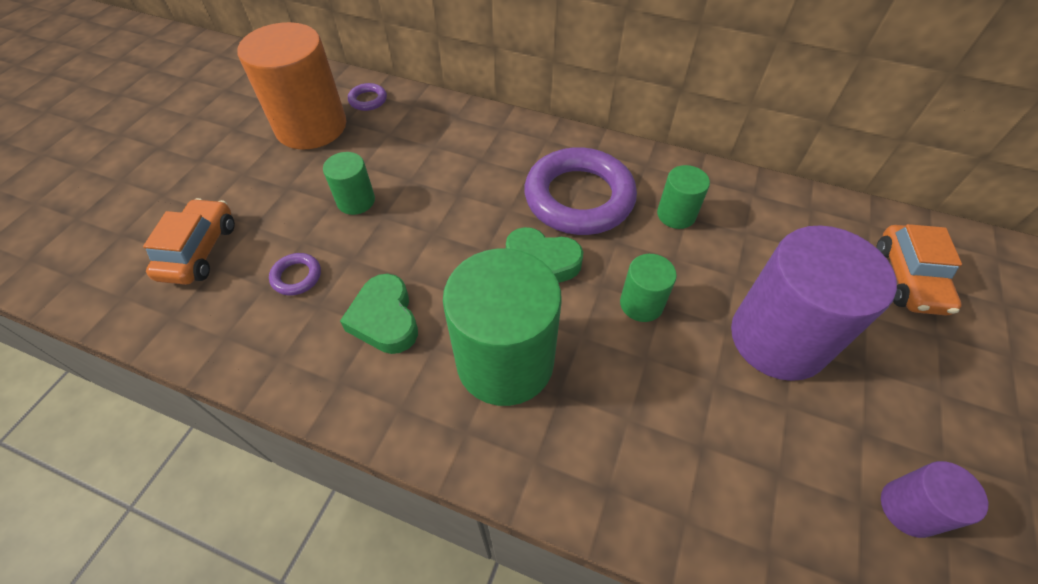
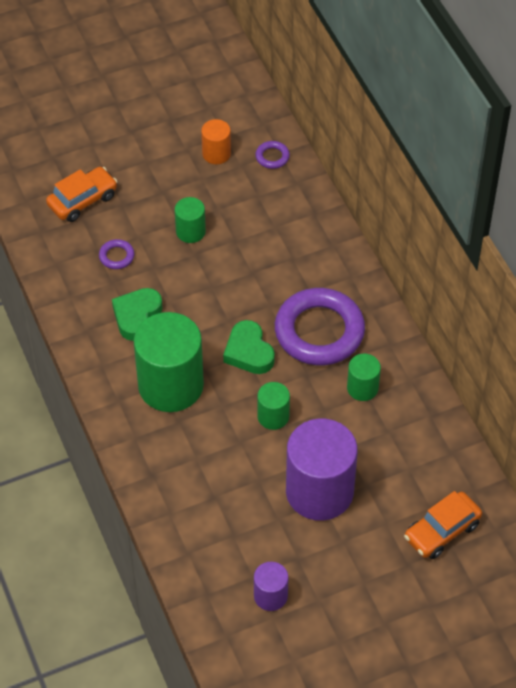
camera: 45 degrees right, 0 degrees up
(311, 127) = (216, 153): orange cylinder -> orange cylinder, size x0.48

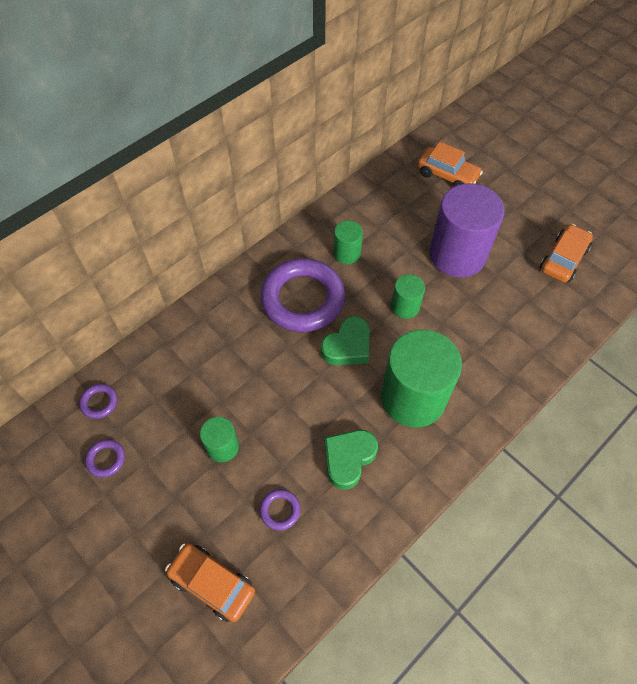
camera: 110 degrees left, 5 degrees up
(137, 316) = (348, 459): green heart -> green heart turned 120 degrees clockwise
(216, 153) = (106, 459): orange cylinder -> purple ring
(270, 596) = (563, 259): purple cylinder -> orange car

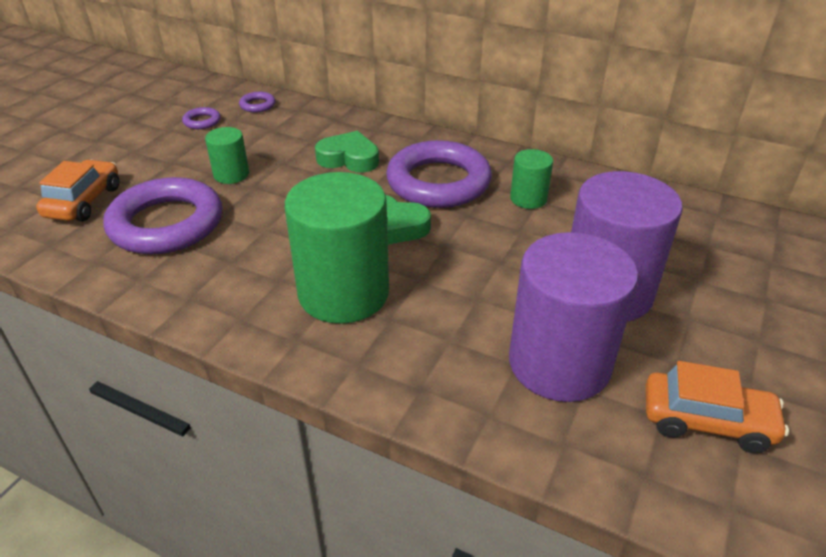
camera: 70 degrees right, 20 degrees down
(280, 510) = (166, 224): purple ring -> purple ring, size x2.46
(348, 459) = (240, 257): green heart -> green heart (349, 158)
(405, 306) = (480, 260): green cylinder -> none
(447, 175) = (746, 256): orange car -> none
(509, 303) = (559, 363): none -> purple cylinder

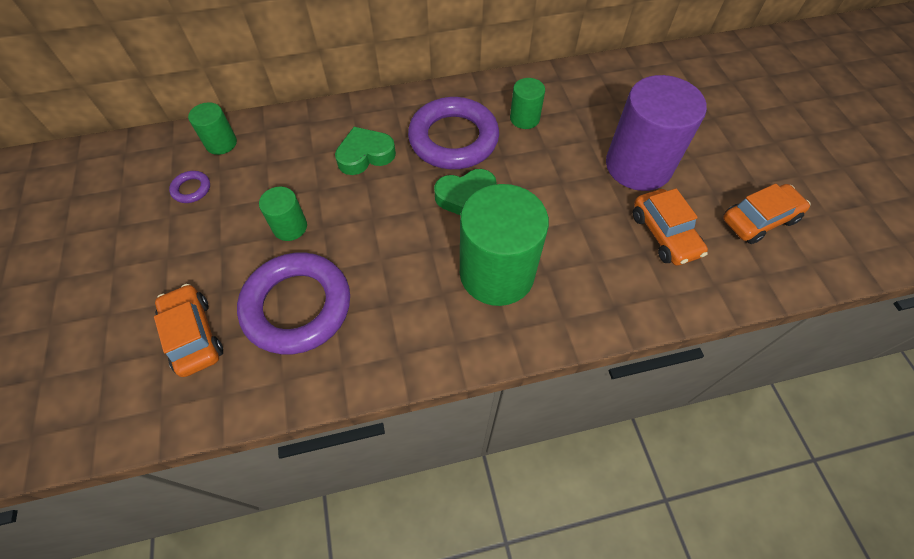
camera: 40 degrees left, 20 degrees up
(257, 105) = (221, 143): purple ring -> green cylinder
(559, 363) = (664, 234): purple cylinder -> orange car

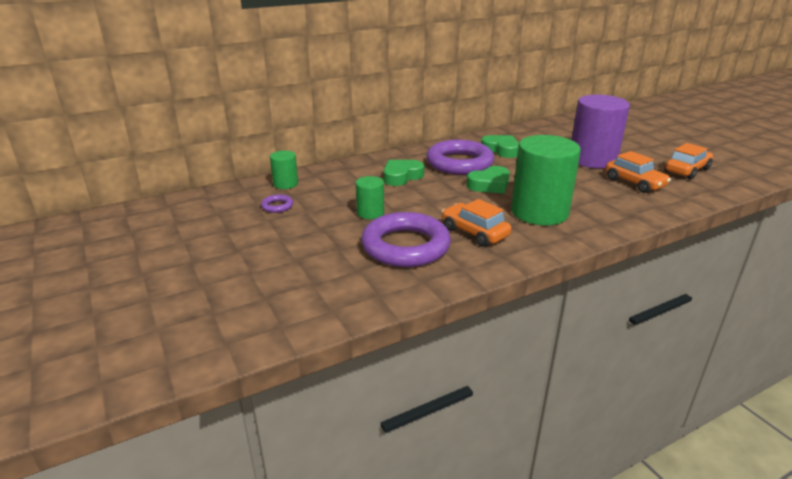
camera: 15 degrees left, 30 degrees down
(193, 335) = (332, 271): orange car -> orange car (474, 232)
(524, 118) = (501, 150): green cylinder -> green heart

